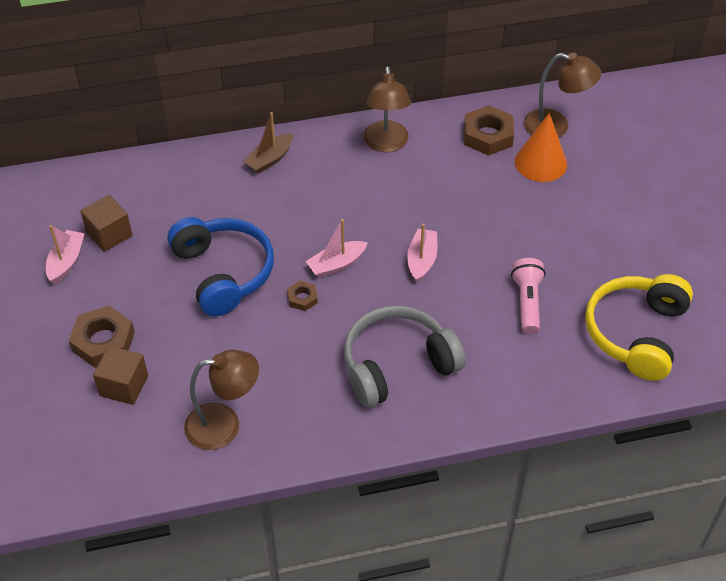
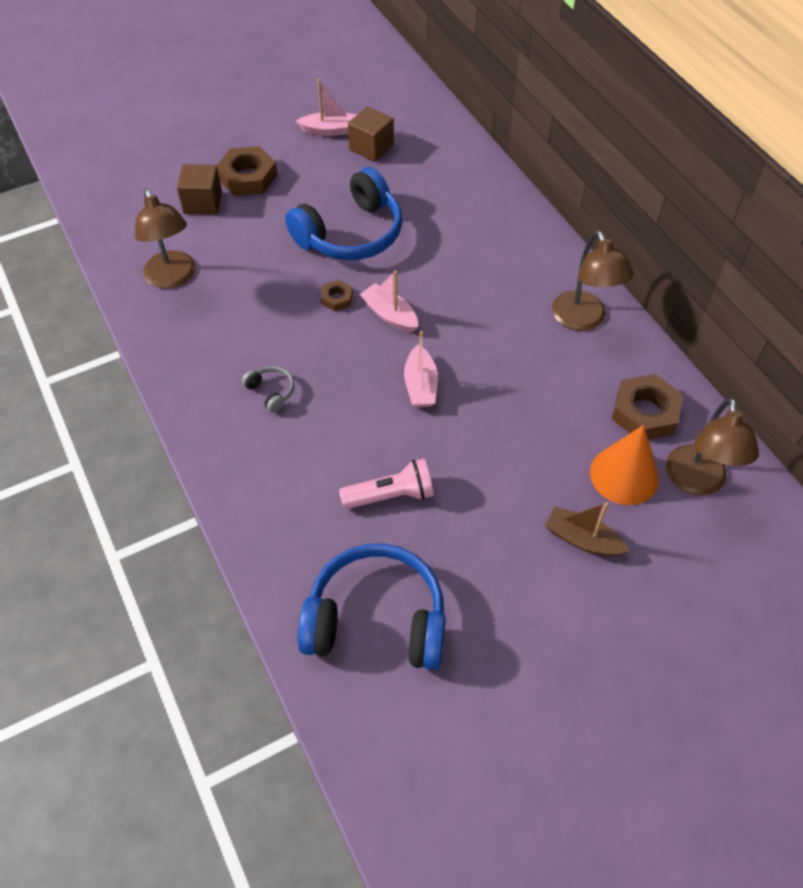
camera: 75 degrees right, 5 degrees up
(270, 159) = (515, 231): brown boat -> brown boat (582, 539)
(386, 144) = (583, 320): brown lamp -> brown lamp turned 90 degrees counterclockwise
(397, 365) = (271, 392): grey headphones -> grey headphones, size x0.41
(421, 260) = (420, 385): pink boat -> pink boat turned 90 degrees clockwise
(636, 333) = (376, 619): yellow headphones -> blue headphones

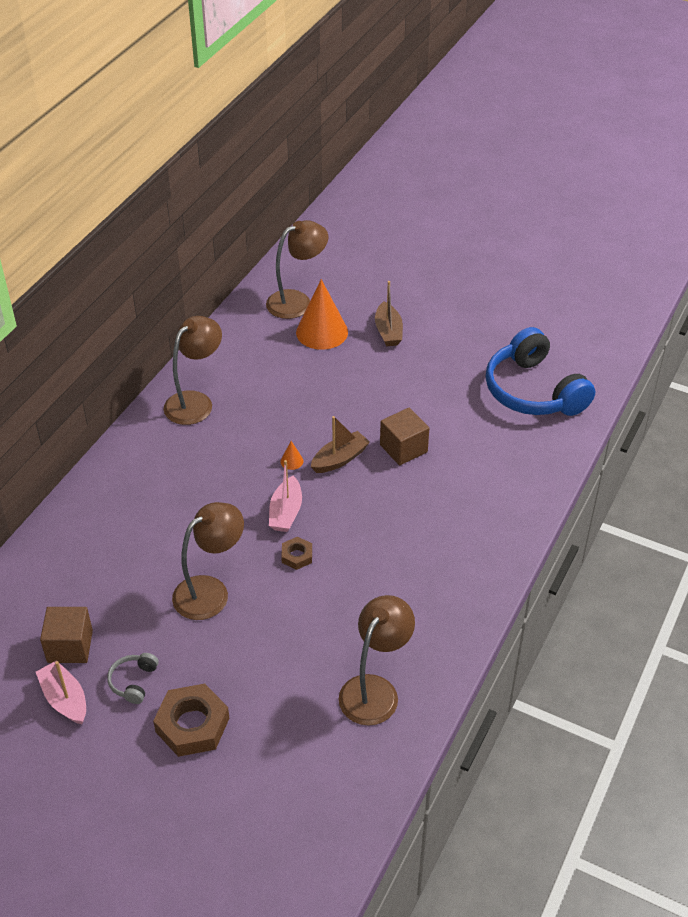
camera: 125 degrees left, 10 degrees down
(202, 202) = (259, 738): brown cube -> brown cube (403, 448)
(271, 392) = (427, 540): grey headphones -> grey headphones (133, 682)
(350, 233) = (210, 591): blue headphones -> brown lamp
(391, 495) = (445, 428): pink flashlight -> none
(420, 385) = (340, 459): pink boat -> brown boat
(447, 349) = (291, 461): none -> orange cone
(645, 412) = (259, 341): brown nut -> none

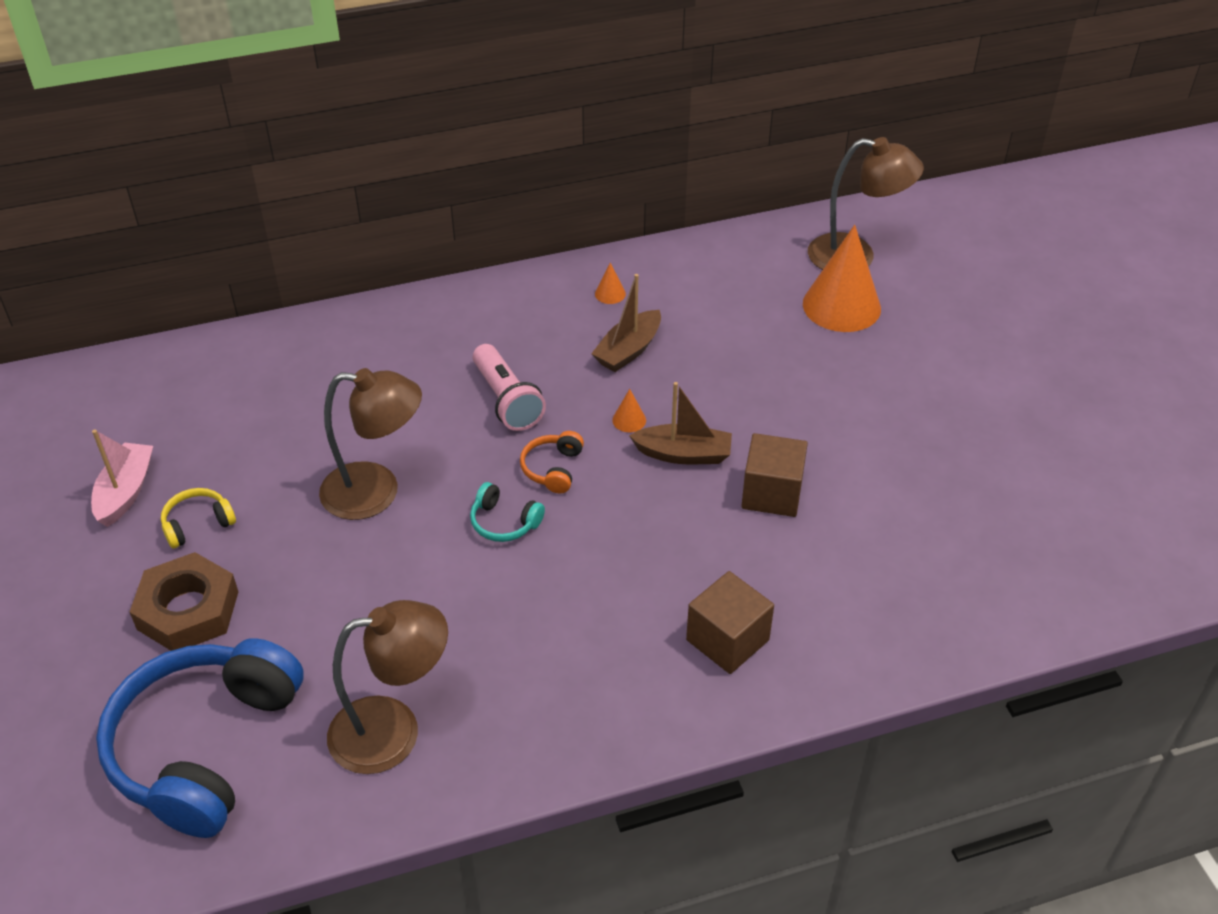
camera: 45 degrees right, 0 degrees up
(70, 646) = (193, 446): brown cube -> brown cube (727, 640)
(133, 682) = (197, 524): grey headphones -> yellow headphones
(195, 402) = (610, 294): brown lamp -> orange cone
(215, 495) = (506, 400): none -> pink flashlight
(286, 512) = (553, 469): pink boat -> orange headphones
(297, 556) = (504, 522): brown nut -> turquoise headphones
(388, 331) = (923, 353): brown boat -> brown boat (628, 350)
(533, 391) = (1029, 540): blue headphones -> blue headphones (205, 747)

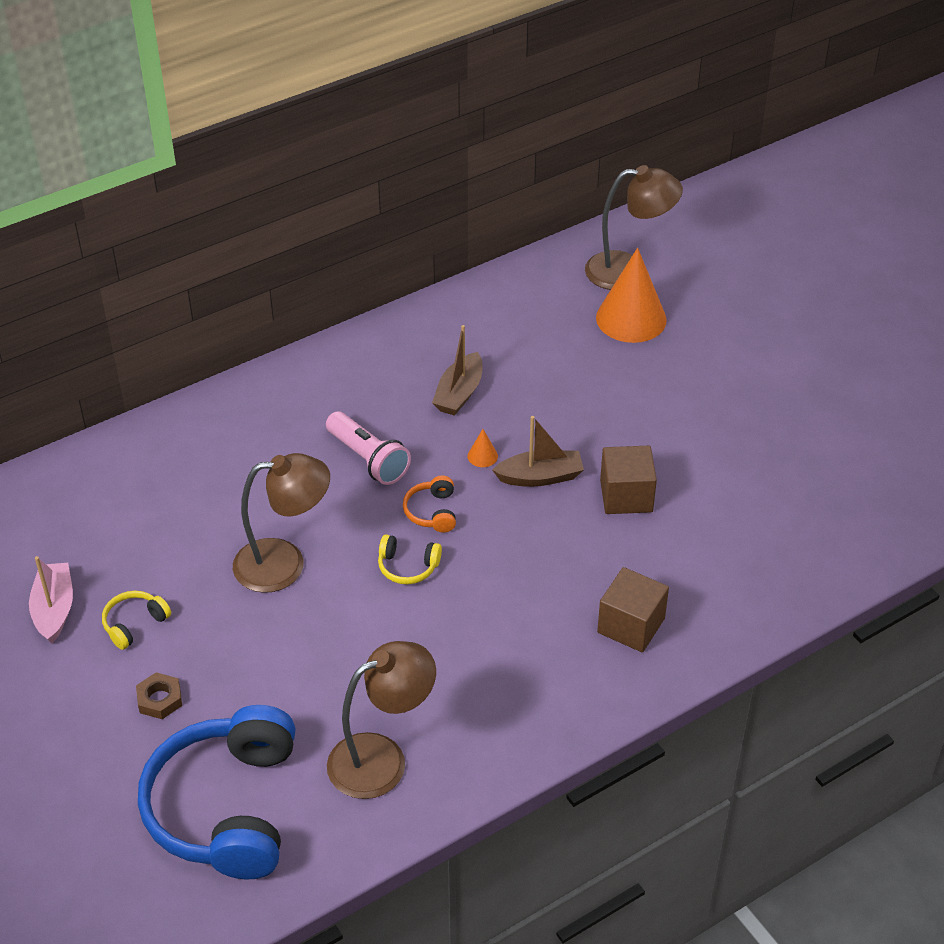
camera: 15 degrees left, 0 degrees up
(188, 610) = (160, 699): brown nut -> brown nut, size x0.52
(504, 522) = (407, 567): turquoise headphones -> yellow headphones
(610, 294) = (423, 344): orange cone -> none

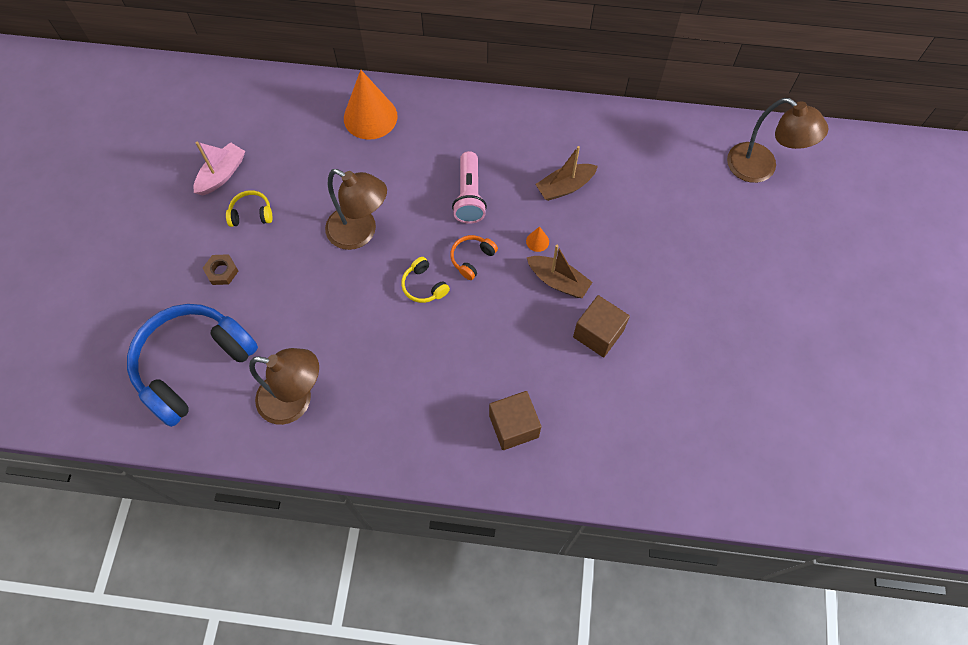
camera: 40 degrees right, 20 degrees up
(631, 318) = (727, 206): orange cone -> orange cone (370, 117)

